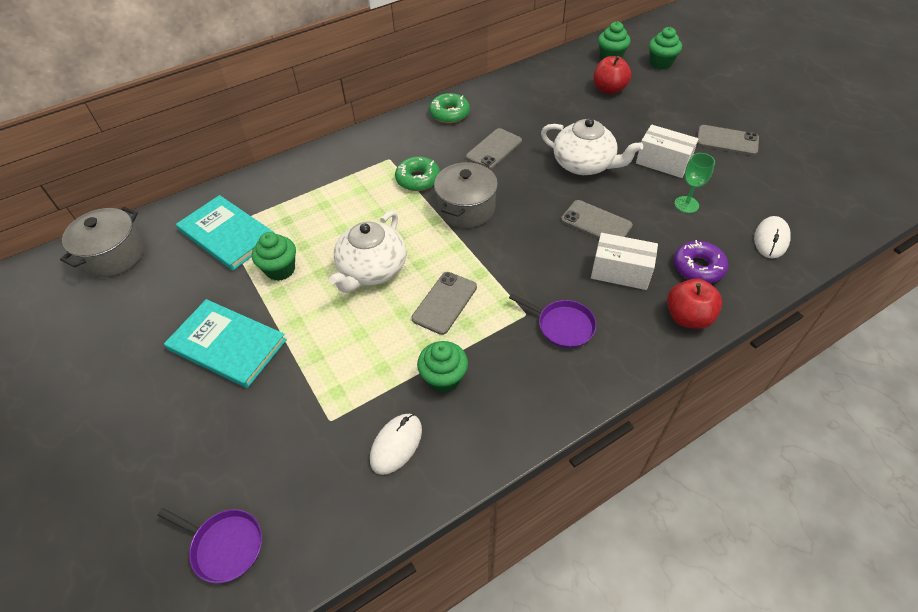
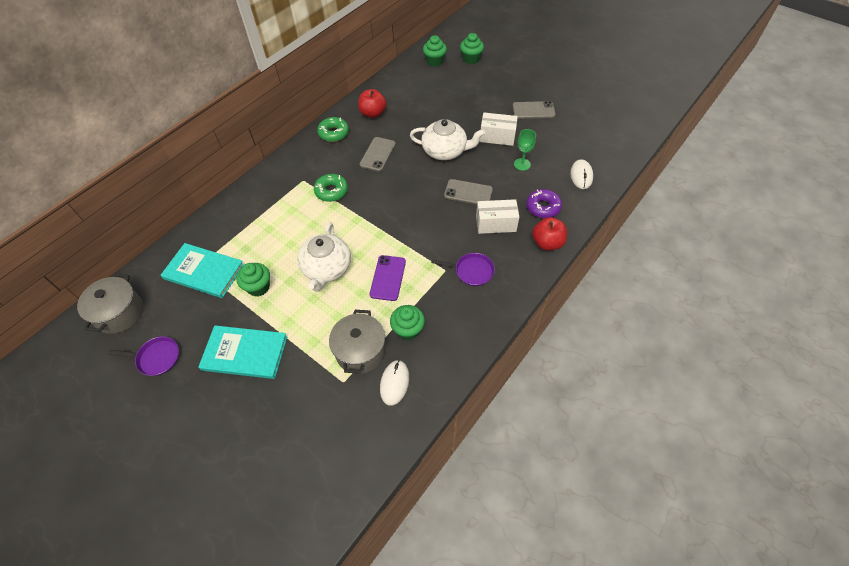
camera: 20 degrees left, 5 degrees up
(225, 546) = (309, 485): purple pan -> purple pan (156, 358)
(445, 303) = (388, 278): grey phone -> purple phone
(466, 208) = (375, 205): grey pot -> grey pot (360, 351)
(609, 89) = (442, 88): red apple -> red apple (373, 113)

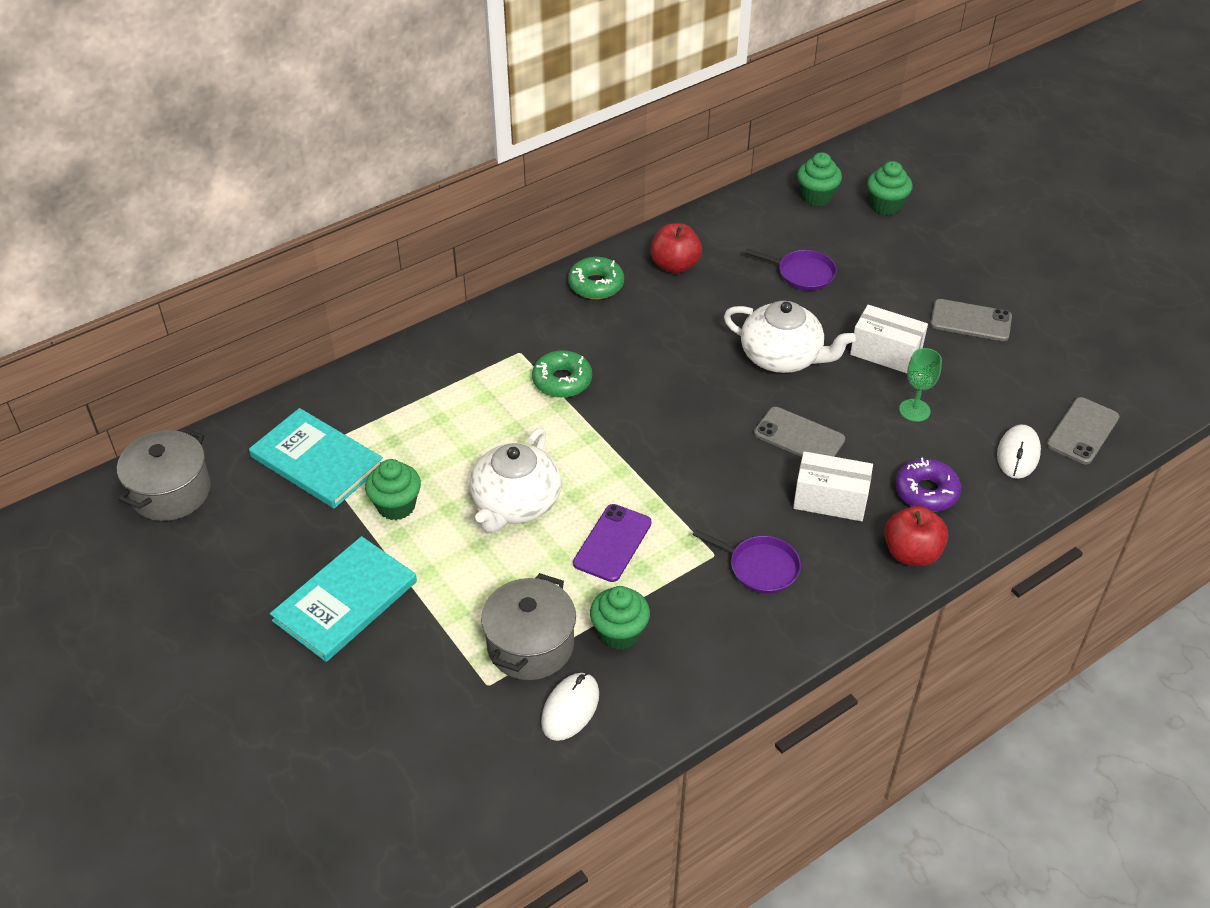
camera: 15 degrees right, 10 degrees down
(156, 358) = (209, 573): purple pan -> purple pan (803, 273)
(245, 353) = (345, 601): turquoise book -> turquoise book turned 75 degrees counterclockwise
(377, 154) = (661, 337): grey phone -> grey phone (1082, 431)

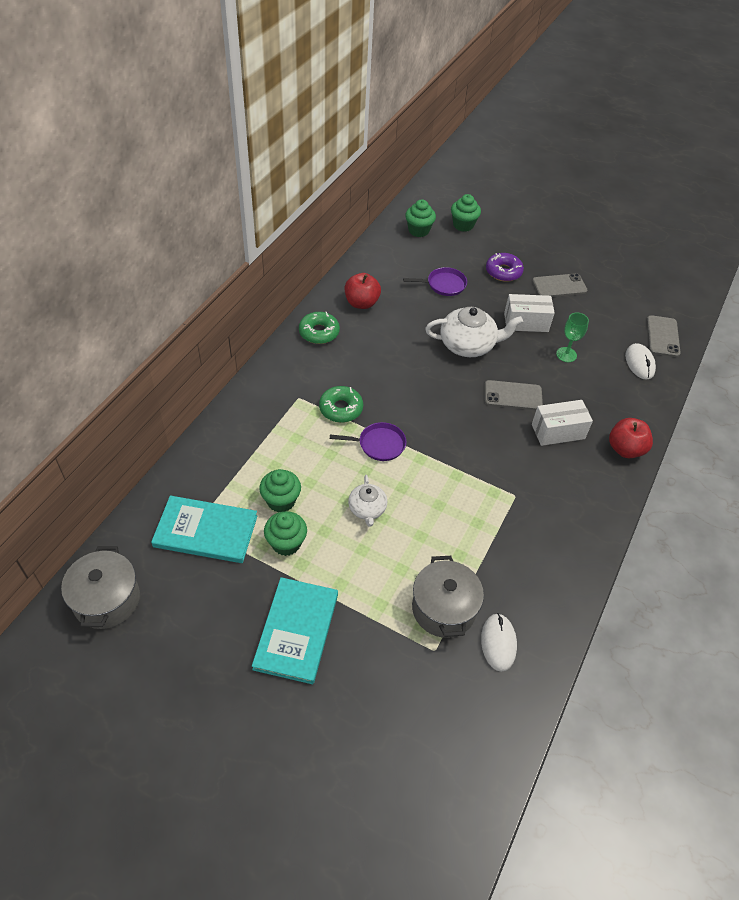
camera: 30 degrees left, 5 degrees up
(515, 503) = (367, 509): white teapot -> white teapot, size x0.58
(612, 543) = (448, 513): purple phone -> none
(619, 633) = (494, 575): green cupcake -> green cupcake (281, 501)
(760, 567) = (548, 493): purple pan -> purple pan (379, 444)
(926, 492) = (607, 406): purple donut -> purple donut (503, 272)

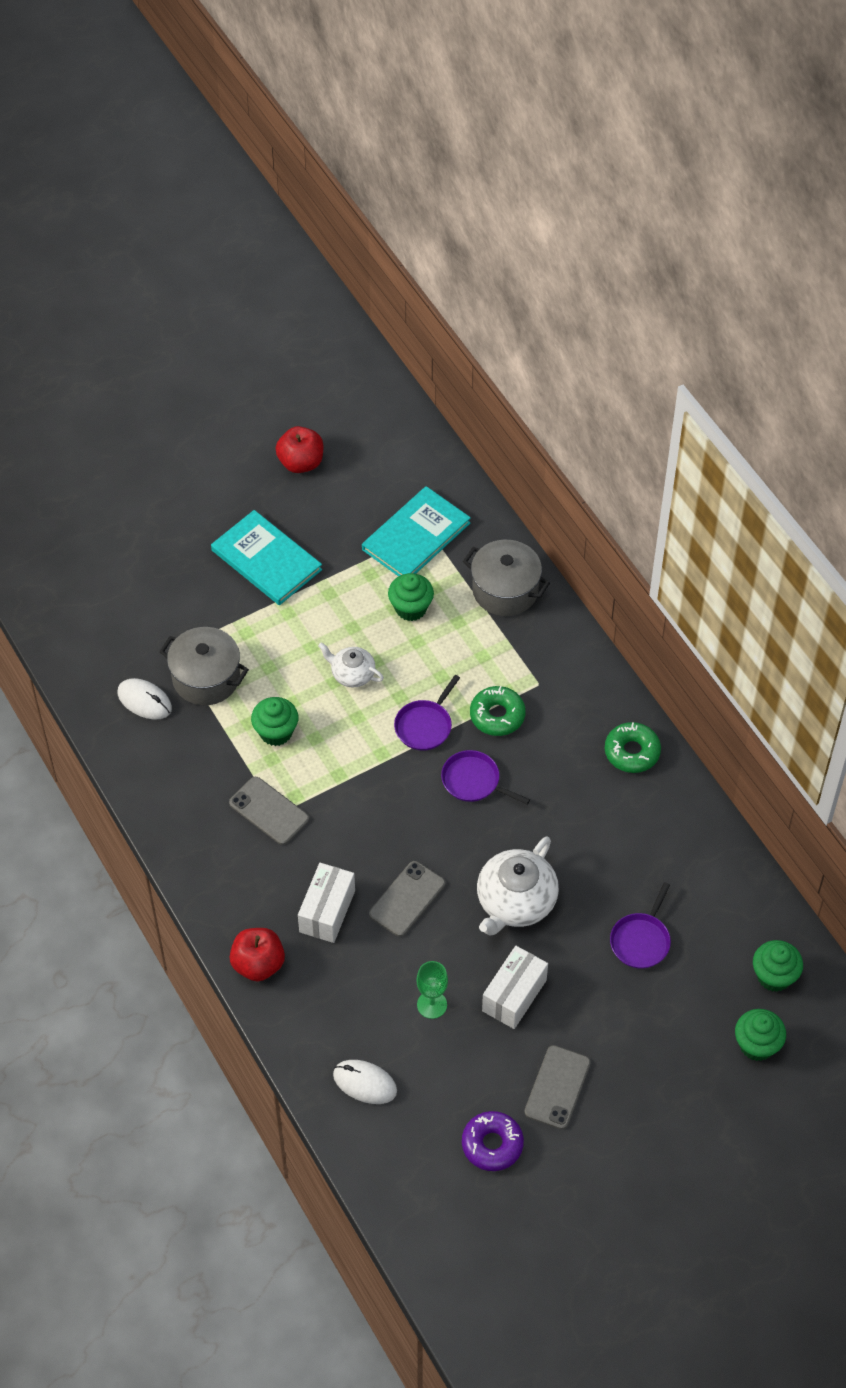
camera: 125 degrees right, 5 degrees up
(107, 599) = (392, 443): grey pot -> grey pot (505, 590)
(286, 543) = (359, 591): green cupcake -> green cupcake (276, 732)
(361, 303) = (659, 824): red apple -> red apple (301, 463)
(401, 399) = (473, 781): none -> purple pan
(503, 272) = (626, 1033): purple donut -> purple donut (492, 1144)
(662, 336) = (389, 1151): grey phone -> grey phone (269, 811)

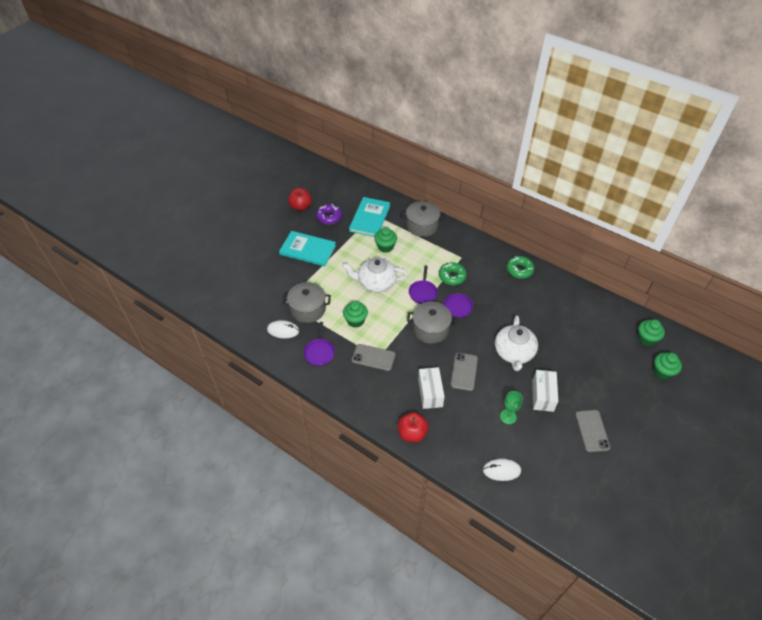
camera: 25 degrees left, 5 degrees down
(352, 674) = (376, 283): white teapot -> white teapot, size x1.74
(396, 800) = (430, 329): none -> grey pot
(492, 1144) = (582, 473): purple donut -> purple donut (329, 217)
(641, 940) = (580, 347): purple pan -> purple pan (319, 352)

